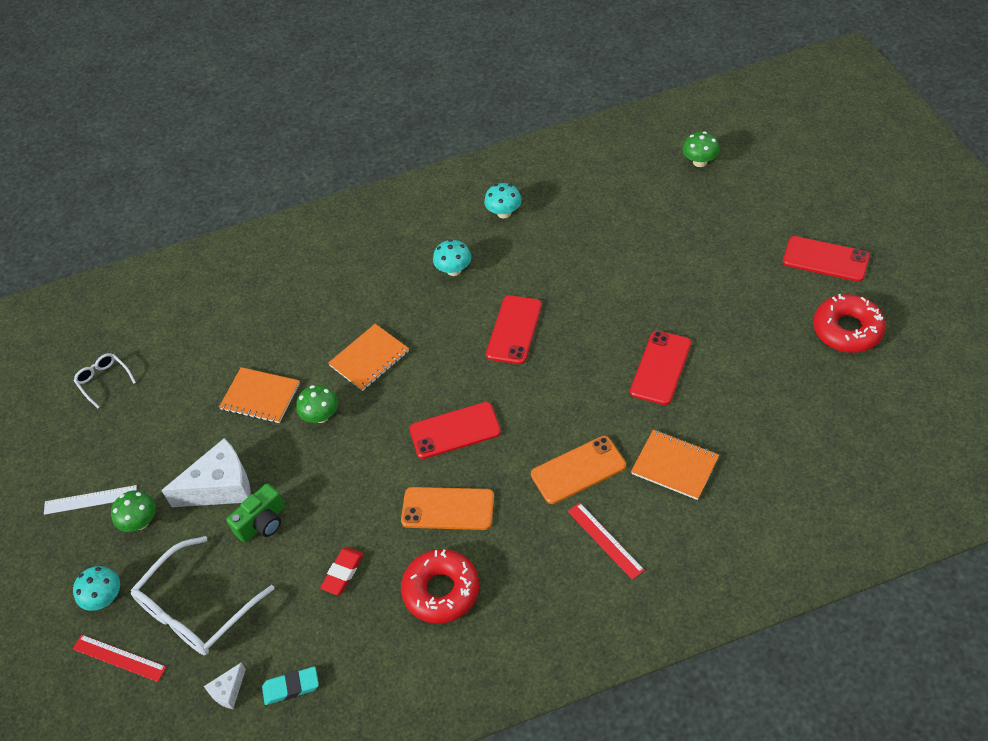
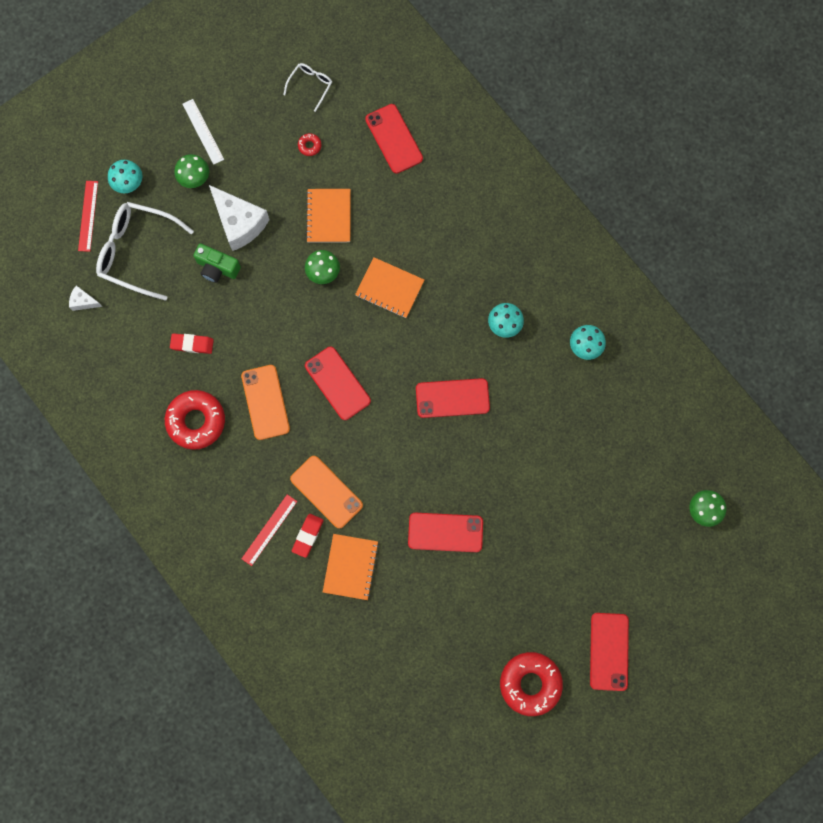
camera: 65 degrees right, 25 degrees up
(171, 397) = (309, 146): none -> red donut
(208, 319) = (394, 139): none -> red phone
(291, 687) = (97, 343): turquoise eraser -> none
(624, 501) = (307, 535): none -> red eraser

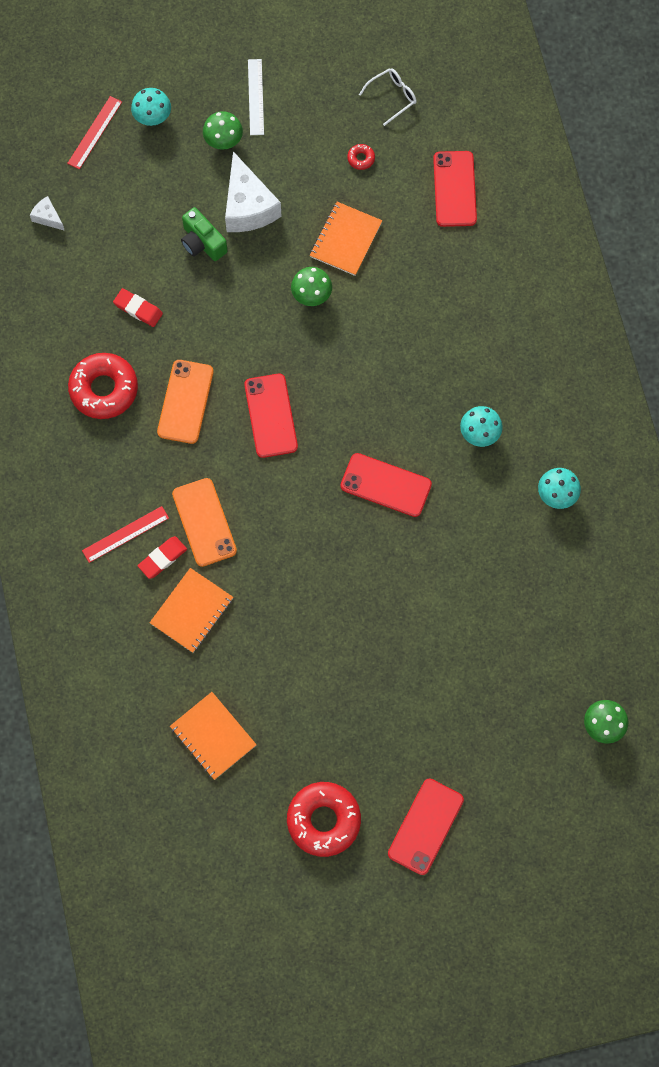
camera: 25 degrees right, 5 degrees down
(137, 252) = (127, 190): white glasses -> none
(389, 288) = (374, 342): orange notebook -> orange notebook (213, 736)
(445, 532) = (310, 621): red phone -> none

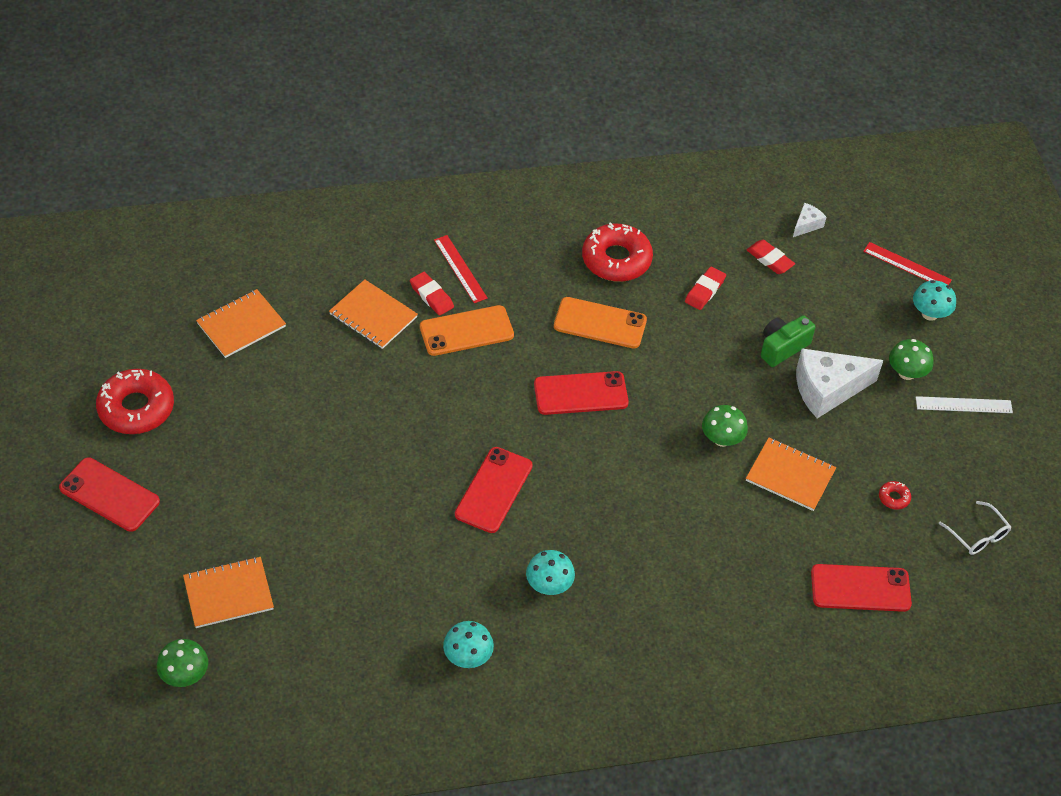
camera: 90 degrees right, 20 degrees down
(94, 251) = (770, 259): none -> red eraser
(518, 701) = (228, 594): none -> orange notebook

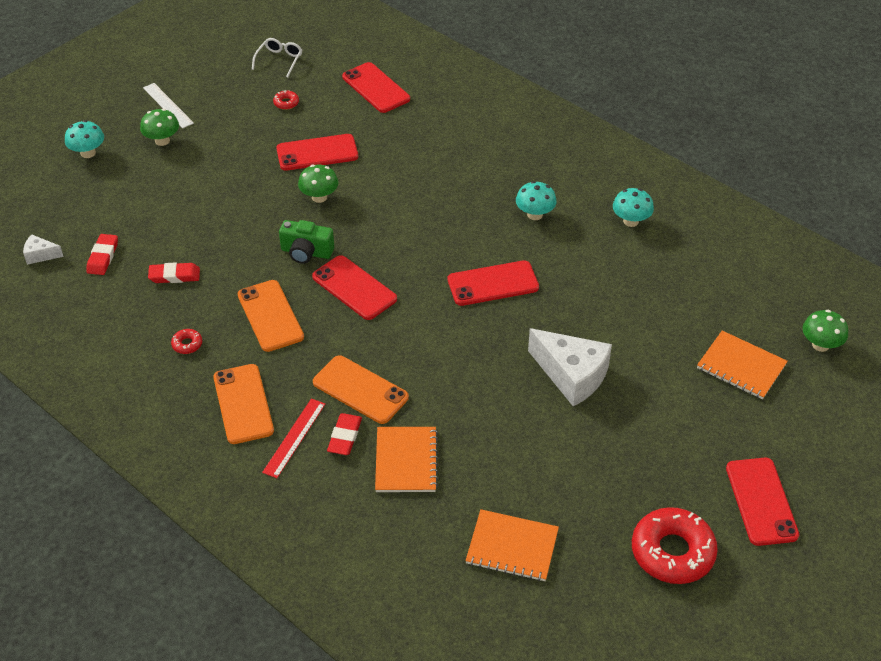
camera: 125 degrees left, 5 degrees down
(522, 259) = (243, 404): none -> orange phone
(616, 259) = (187, 344): red donut -> red donut, size x0.42
(782, 347) = (197, 208): green camera -> green camera (306, 252)
(790, 475) = (317, 153): orange notebook -> red phone
(827, 389) = (217, 169): white cheese -> white cheese (572, 375)
(907, 266) = (43, 184): red ruler -> none

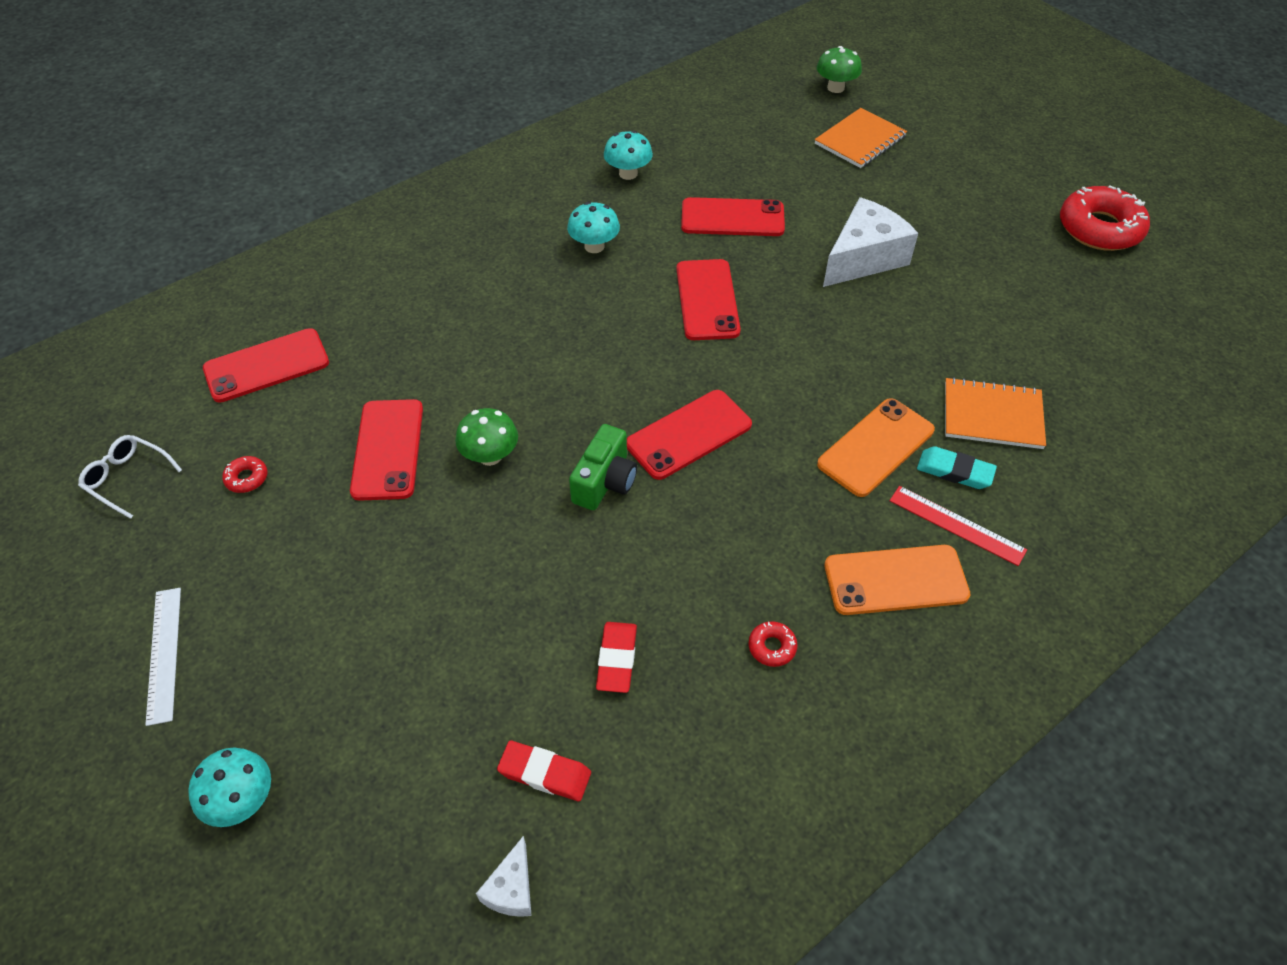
camera: 80 degrees left, 5 degrees up
(162, 141) = (262, 667): green mushroom -> none
(168, 105) = (164, 654): white ruler -> white ruler turned 75 degrees counterclockwise
(270, 316) = (727, 535): orange phone -> none
(345, 436) = (954, 471): red eraser -> turquoise eraser
(512, 547) = (1108, 341): orange notebook -> none
(761, 501) = (1032, 162): red phone -> red phone (732, 218)

